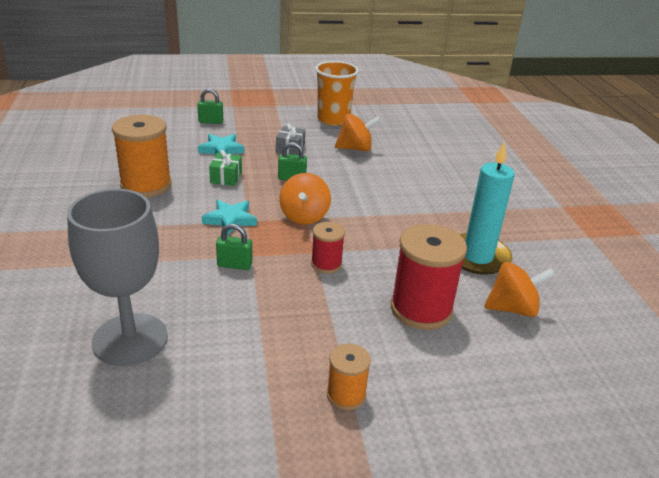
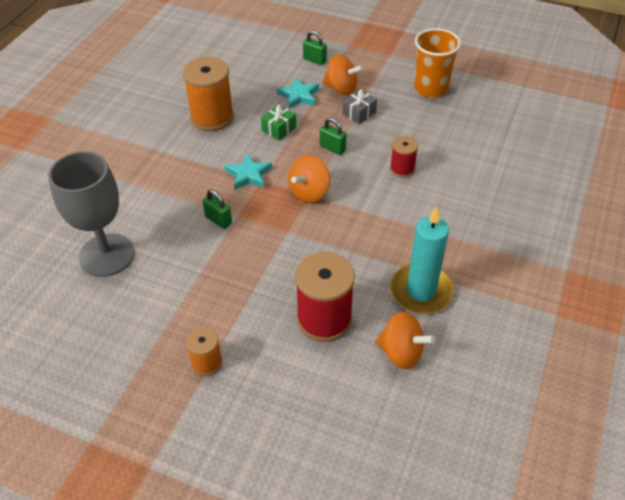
camera: 35 degrees right, 15 degrees up
(326, 264) = (287, 247): red spool -> red spool (402, 169)
(355, 148) = (420, 131): orange spinning top -> orange spinning top (341, 88)

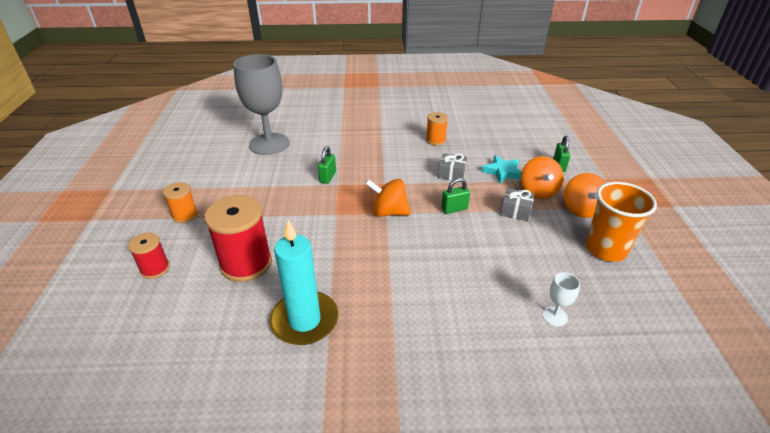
camera: 65 degrees right, 10 degrees down
(212, 117) = (435, 140): orange spool -> orange spool, size x0.54
(248, 175) = (386, 176): turquoise star -> none
(279, 129) = (451, 174): green gift -> grey gift
(332, 148) = (454, 209): green padlock -> green padlock turned 60 degrees clockwise
(401, 352) = (221, 326): orange spinning top -> orange spinning top (581, 209)
(402, 169) = (464, 261): red spool -> red spool (155, 269)
(482, 146) = (554, 316): none -> white goblet

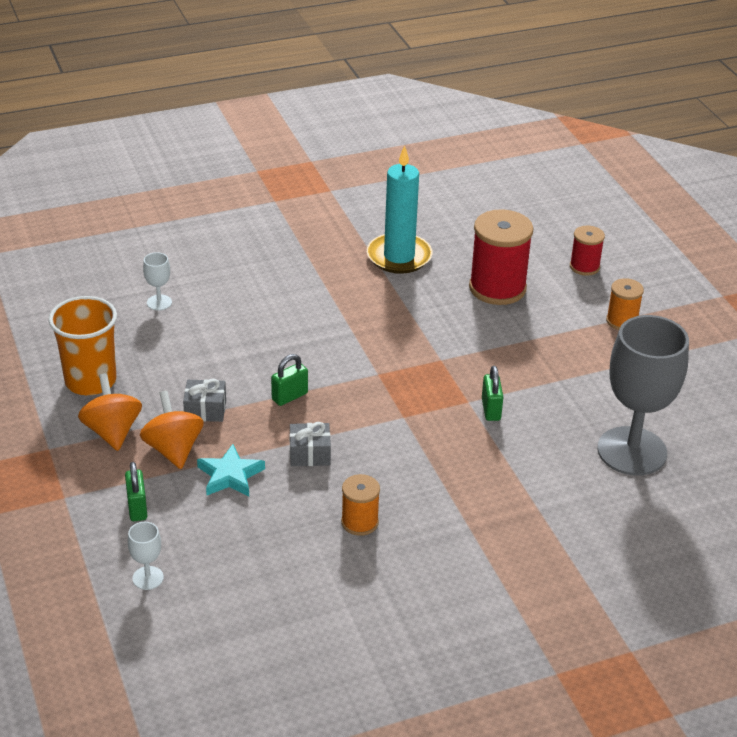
camera: 160 degrees right, 0 degrees up
(388, 212) = (375, 375): orange spinning top -> none
(550, 137) = (148, 578): none -> white goblet

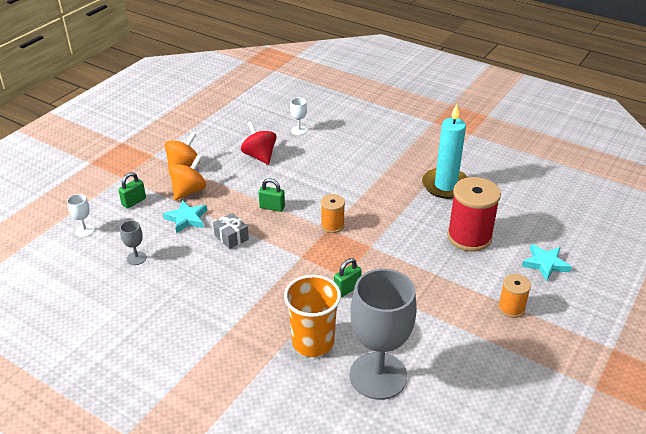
camera: 55 degrees right, 0 degrees up
(90, 381) = (214, 142): orange cup -> orange cup (313, 342)
(173, 358) = (259, 156): none -> red spinning top
(205, 410) = (230, 185): grey gift -> none
(261, 551) = (136, 258): none -> grey goblet
(359, 522) = (191, 283): orange spool -> orange spool (332, 225)
(584, 267) = (545, 264): red spool -> turquoise star

